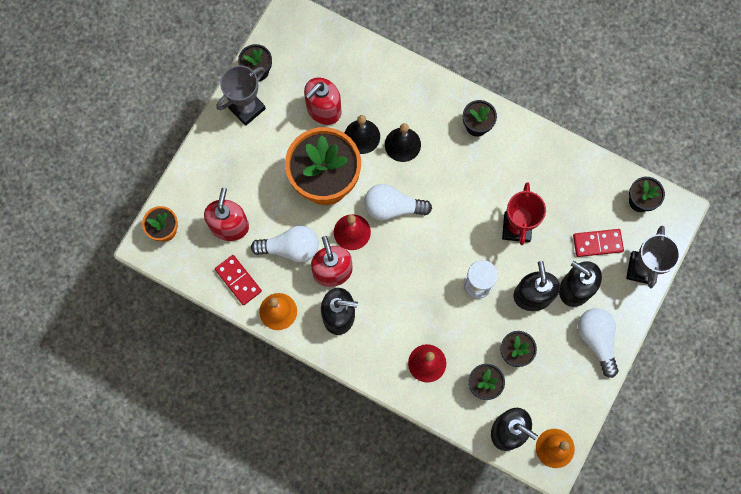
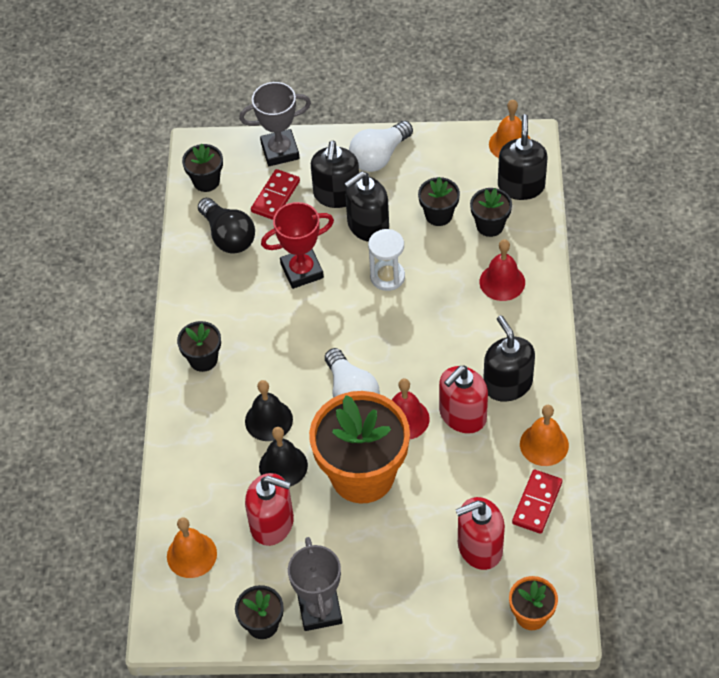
camera: 115 degrees left, 20 degrees down
(246, 108) = (320, 610): grey trophy -> grey trophy turned 60 degrees clockwise
(290, 248) = (464, 470): white light bulb -> none
(330, 52) = (191, 555): none -> orange bell
(577, 192) = (228, 236): none -> black light bulb
(597, 243) = (275, 196): red domino -> red domino turned 60 degrees clockwise

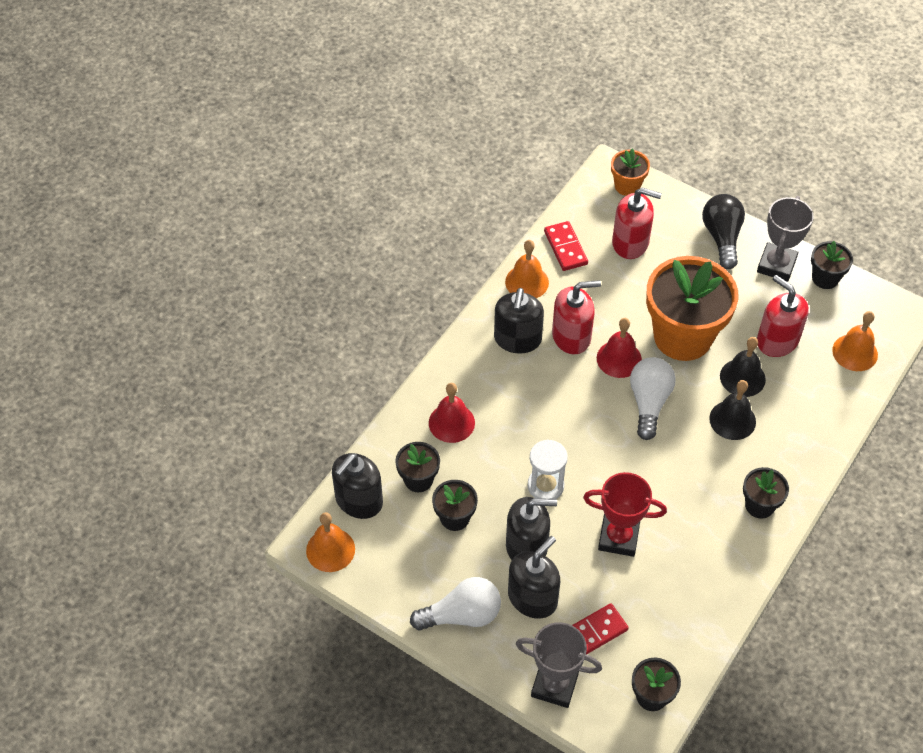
camera: 150 degrees left, 0 degrees up
(228, 236) = (666, 617): black light bulb -> black light bulb (722, 237)
(537, 503) = (565, 248): red domino -> red domino turned 75 degrees counterclockwise

